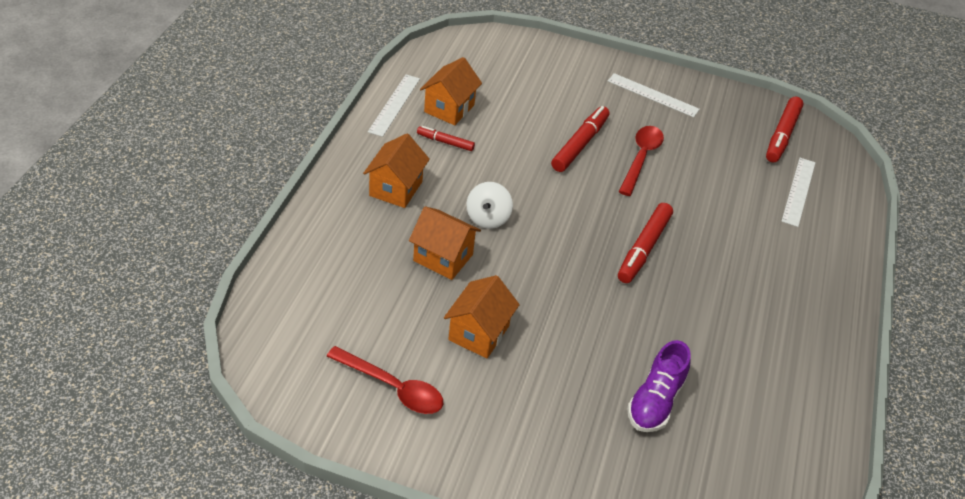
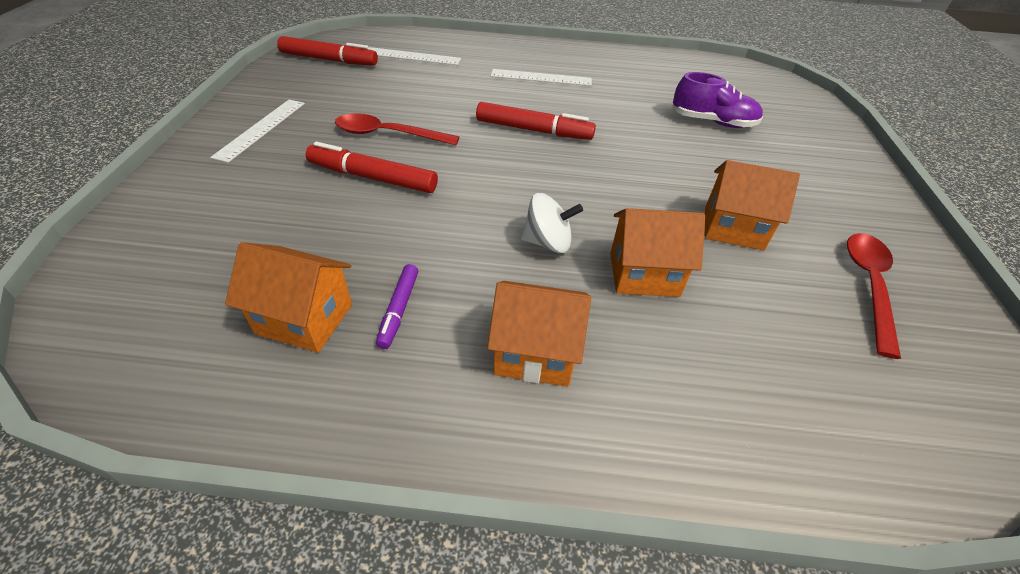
camera: 100 degrees left, 0 degrees up
(394, 105) = (299, 405): white ruler -> white ruler (541, 77)
(443, 257) = (643, 274): orange house -> orange house turned 75 degrees clockwise
(445, 142) = (399, 310): red marker -> purple marker

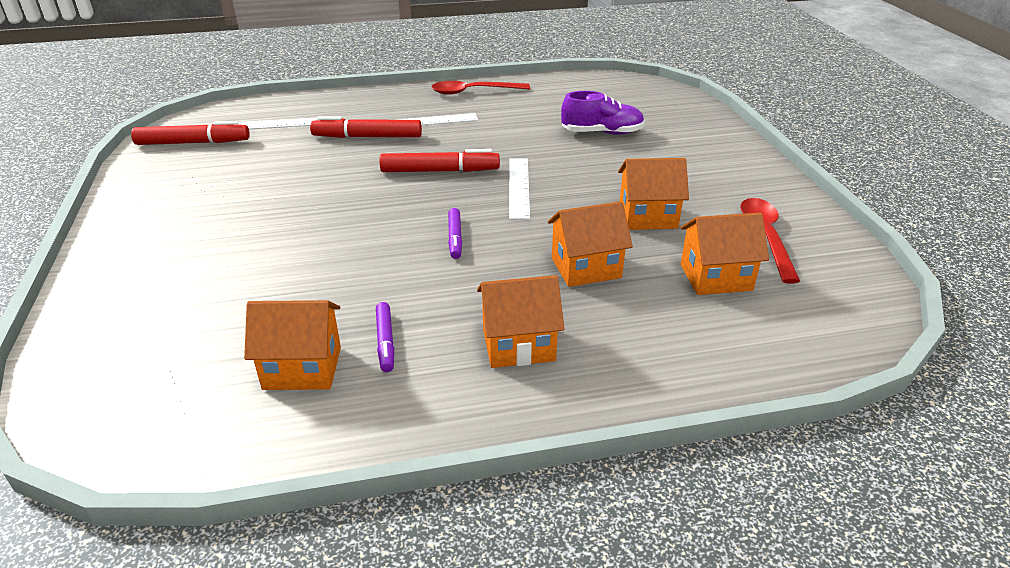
camera: 15 degrees left, 10 degrees down
(261, 129) = (158, 222): white ruler -> white ruler (518, 187)
(372, 178) = (302, 243): red marker -> red marker (367, 137)
(388, 134) = (297, 202): red spoon -> red spoon (473, 92)
(519, 206) = (455, 238): none -> purple marker
(547, 242) = (494, 261): white spinning top -> none
(792, 324) = (715, 277): none -> orange house

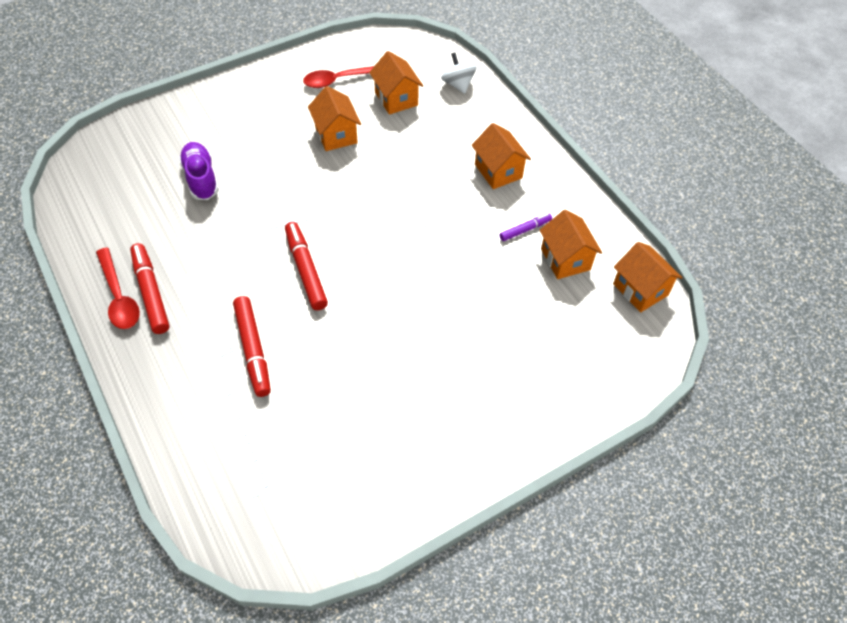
camera: 110 degrees left, 20 degrees up
(193, 143) = (309, 507): red marker -> red marker (151, 292)
(455, 238) = (403, 230): purple marker -> white ruler
(586, 268) = (411, 156): orange house -> orange house (640, 289)
(747, 350) = (458, 84): none -> white spinning top

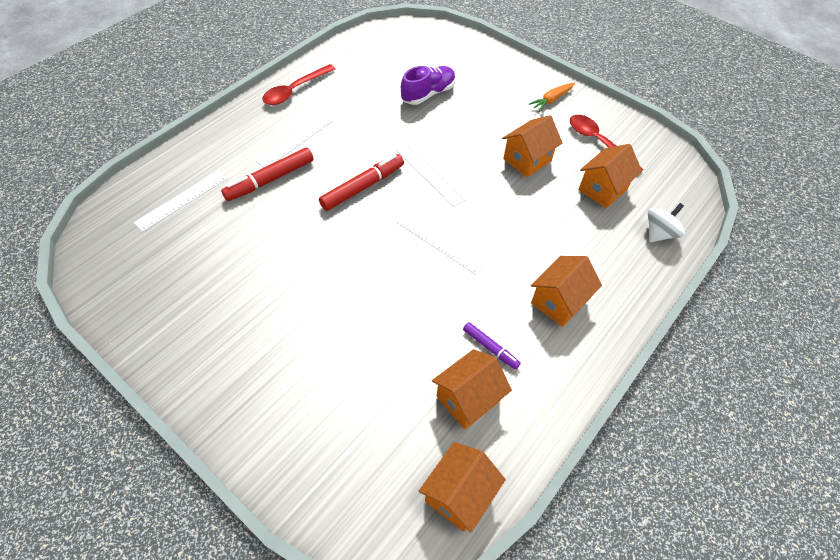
camera: 70 degrees right, 0 degrees up
(151, 292) = (305, 105): red marker -> none
(268, 89) = (551, 100): none -> orange carrot

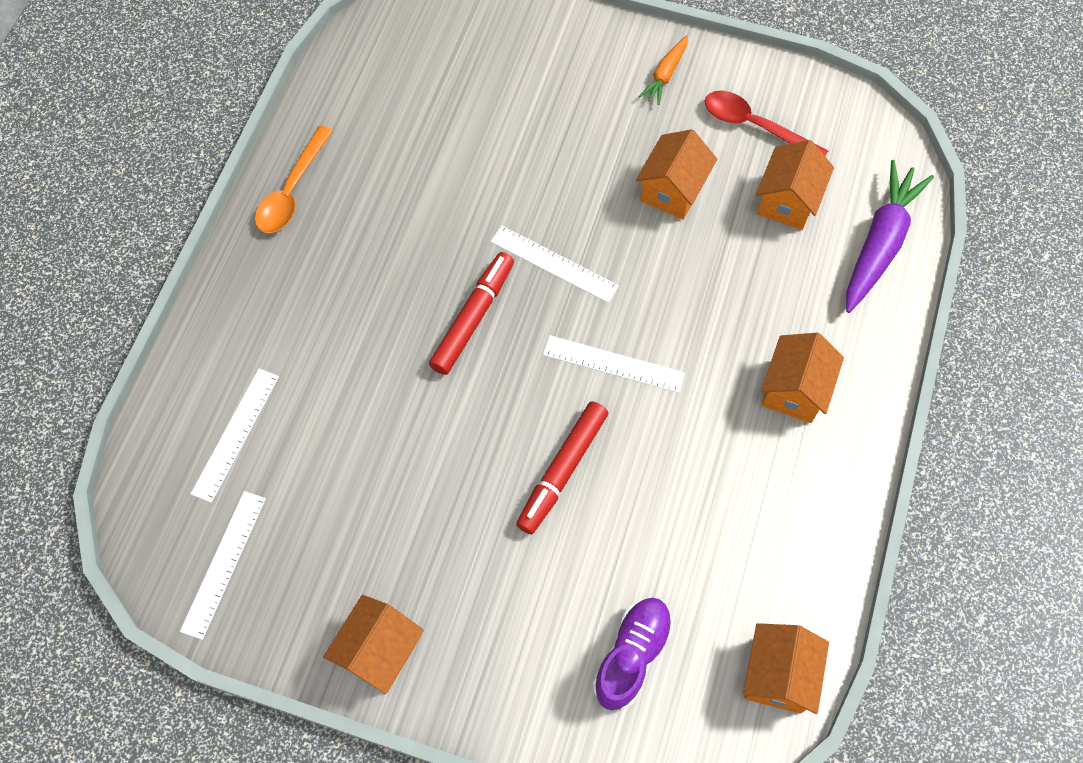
camera: 20 degrees left, 10 degrees up
(270, 180) = (340, 355): red marker -> red marker (562, 471)
(295, 90) = (292, 190): red spoon -> orange spoon
(295, 141) = (340, 278): white ruler -> white ruler (223, 563)
(428, 94) = (488, 126): purple shoe -> purple shoe (632, 655)
(468, 399) = (739, 560): orange house -> orange house (379, 652)
(490, 348) = (738, 485): purple marker -> none
(659, 233) = (880, 243): white spinning top -> purple carrot

